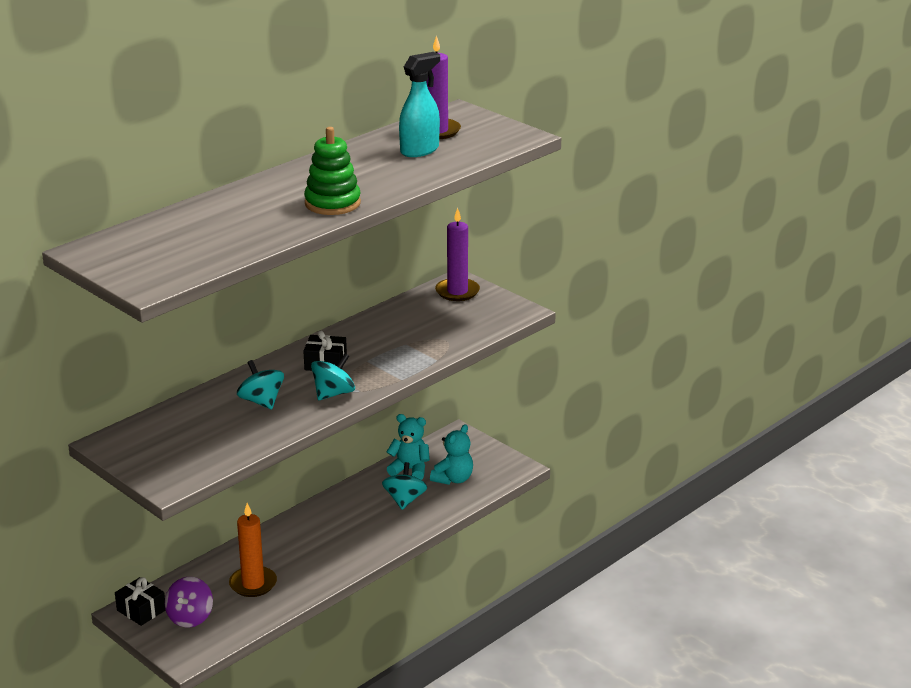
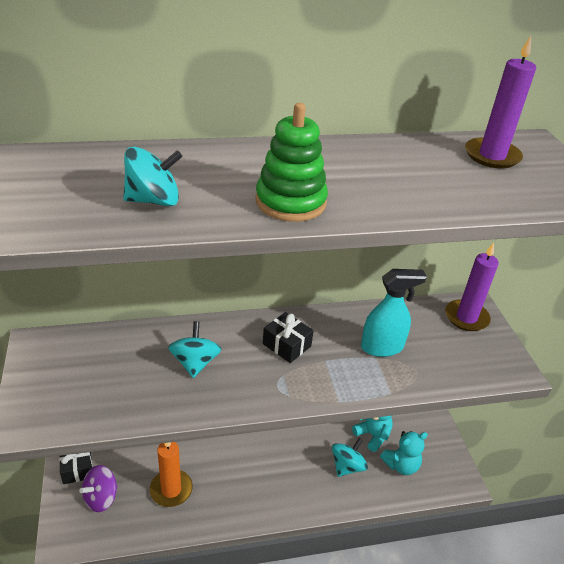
camera: 30 degrees right, 10 degrees up
(333, 393) = (263, 387): turquoise spinning top -> turquoise spinning top (153, 200)
(420, 150) = (453, 172): turquoise spray bottle -> turquoise spray bottle (382, 347)

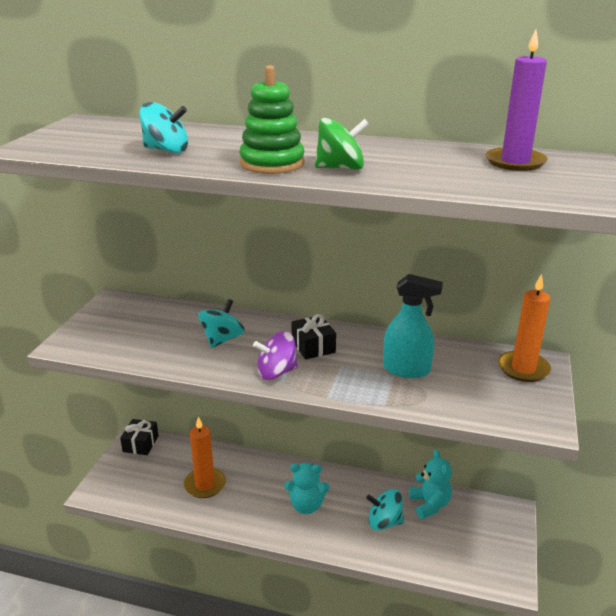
camera: 30 degrees right, 10 degrees down
(101, 498) = (145, 471): purple spinning top -> purple spinning top (276, 372)
(347, 466) = (384, 522): turquoise spinning top -> turquoise spinning top turned 150 degrees counterclockwise
(361, 195) = (340, 168): none -> green spinning top
(401, 465) = (445, 541): turquoise teddy bear -> turquoise teddy bear (306, 506)
(466, 317) = (523, 369): purple candle -> orange candle

